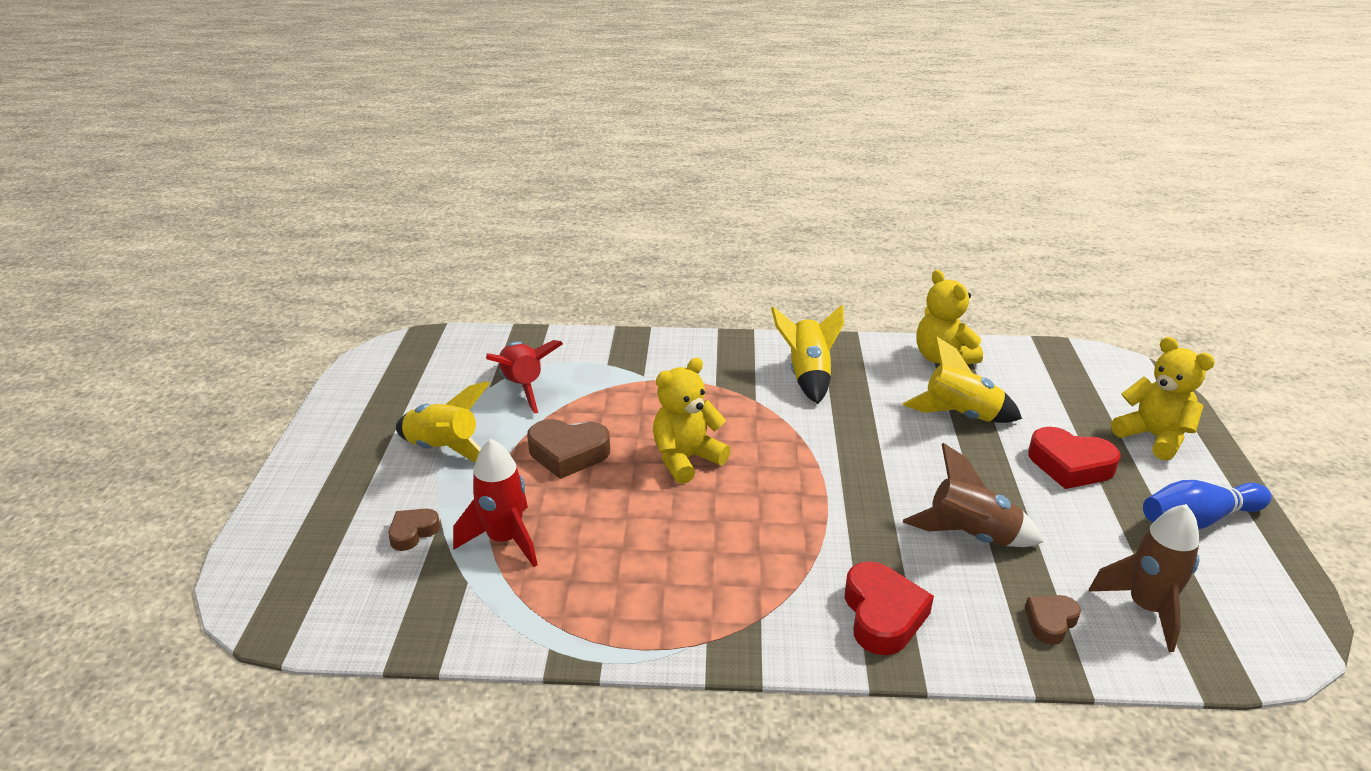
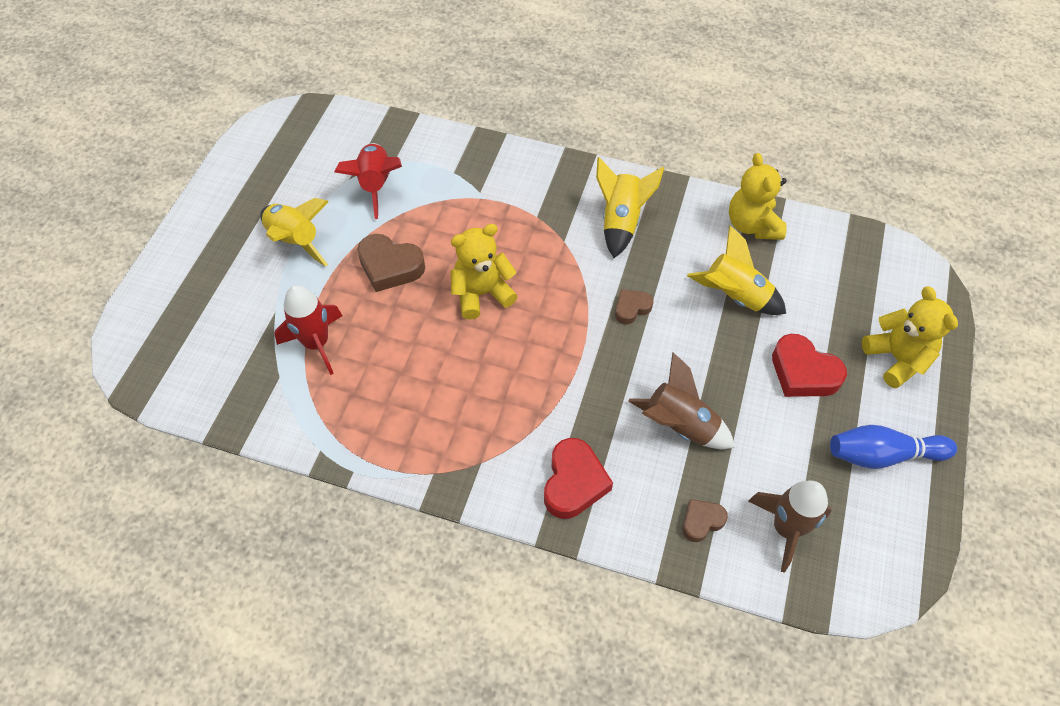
camera: 15 degrees right, 25 degrees up
(413, 532) = (252, 320): brown heart -> brown heart (631, 308)

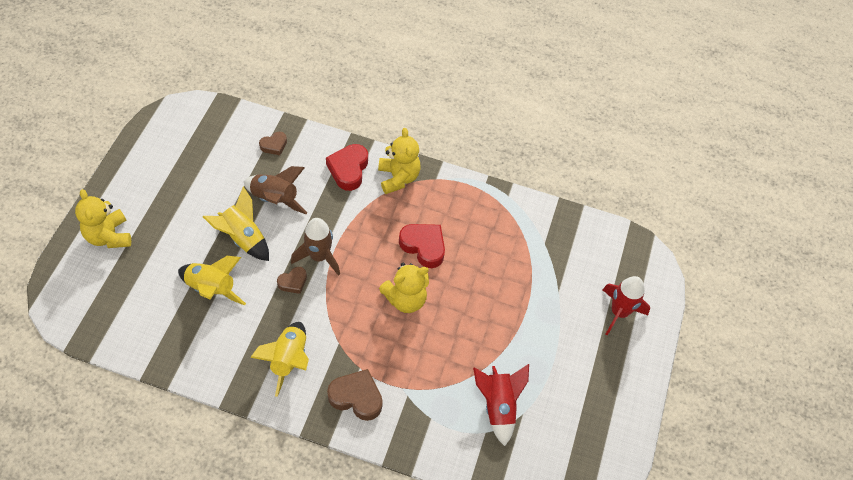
camera: 175 degrees right, 0 degrees up
(295, 241) = (556, 352): yellow rocket -> yellow rocket (243, 238)
(316, 343) = (523, 265): red rocket -> red rocket (619, 312)
(390, 267) = (477, 325): brown heart -> brown heart (356, 397)
(752, 225) = (178, 352): yellow teddy bear -> yellow teddy bear (398, 177)
(786, 528) = (224, 139): brown rocket -> brown rocket (319, 257)
(803, 372) = (180, 229): red heart -> red heart (423, 246)
(882, 455) = (148, 175): blue bowling pin -> none

